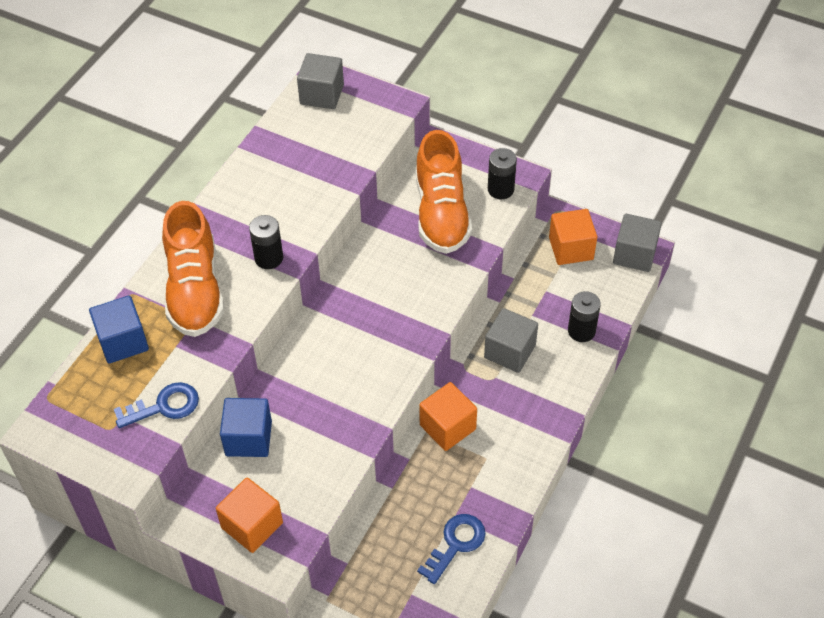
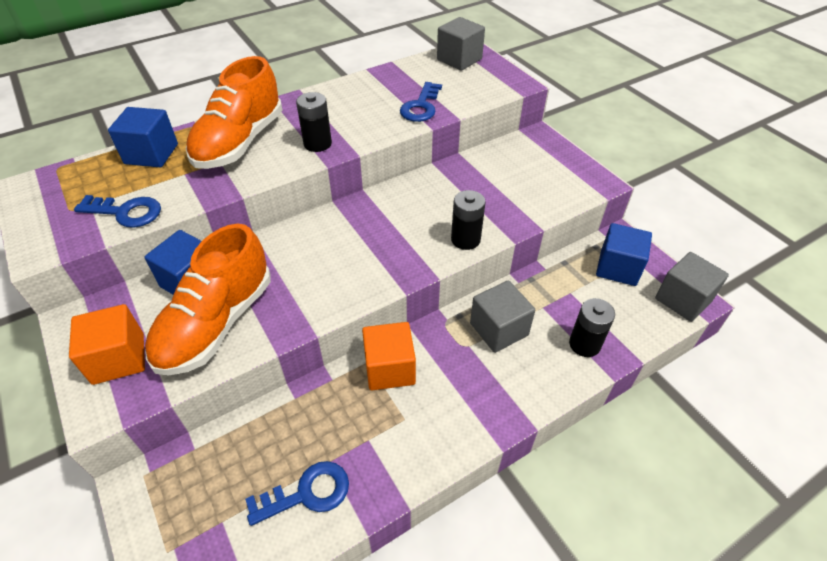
camera: 30 degrees right, 5 degrees down
(329, 172) = (421, 106): none -> blue key
(441, 213) = (505, 182): orange shoe -> orange shoe (216, 323)
(500, 189) = (573, 185): black battery -> black battery (465, 239)
(571, 248) = (618, 268): orange cube -> blue cube

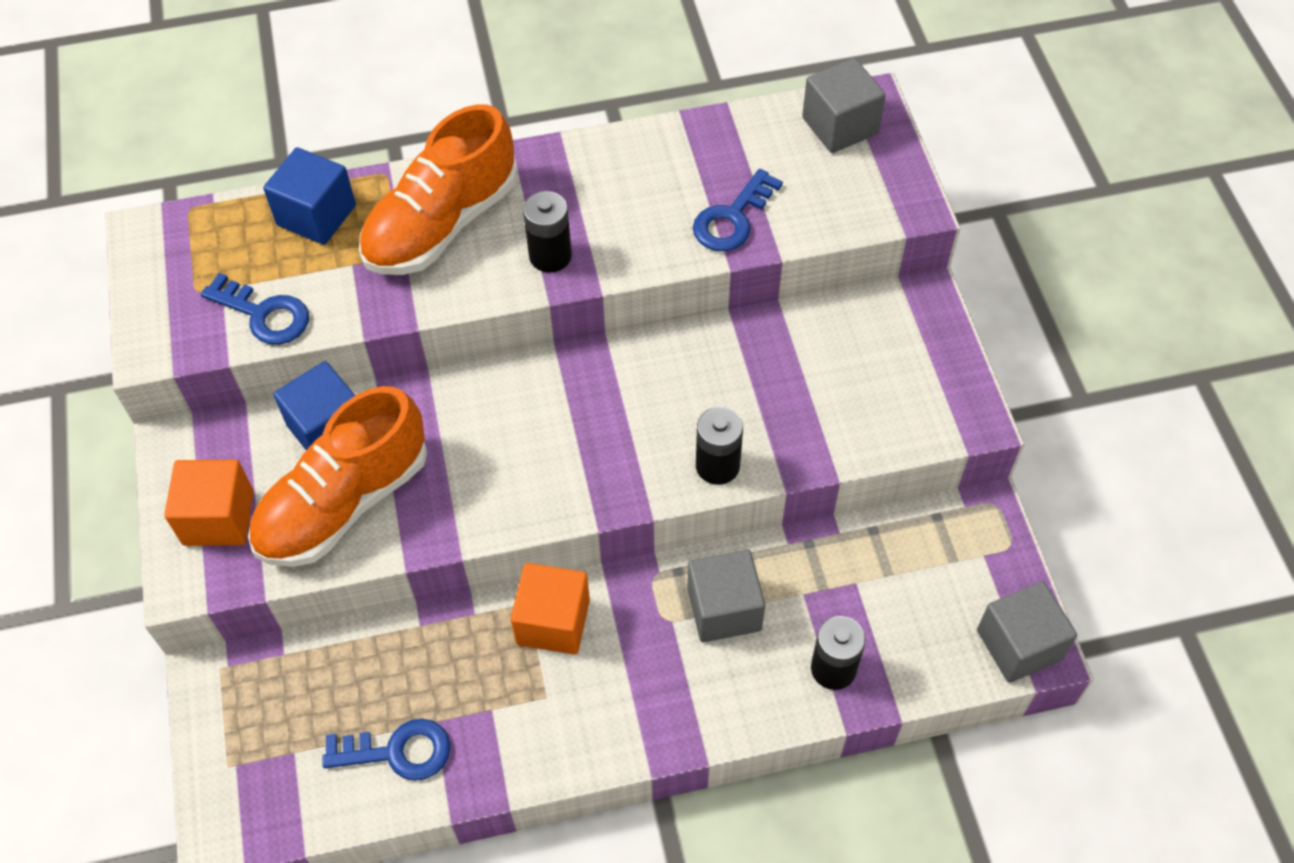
camera: 20 degrees right, 10 degrees up
(618, 268) = (950, 563): blue cube -> none

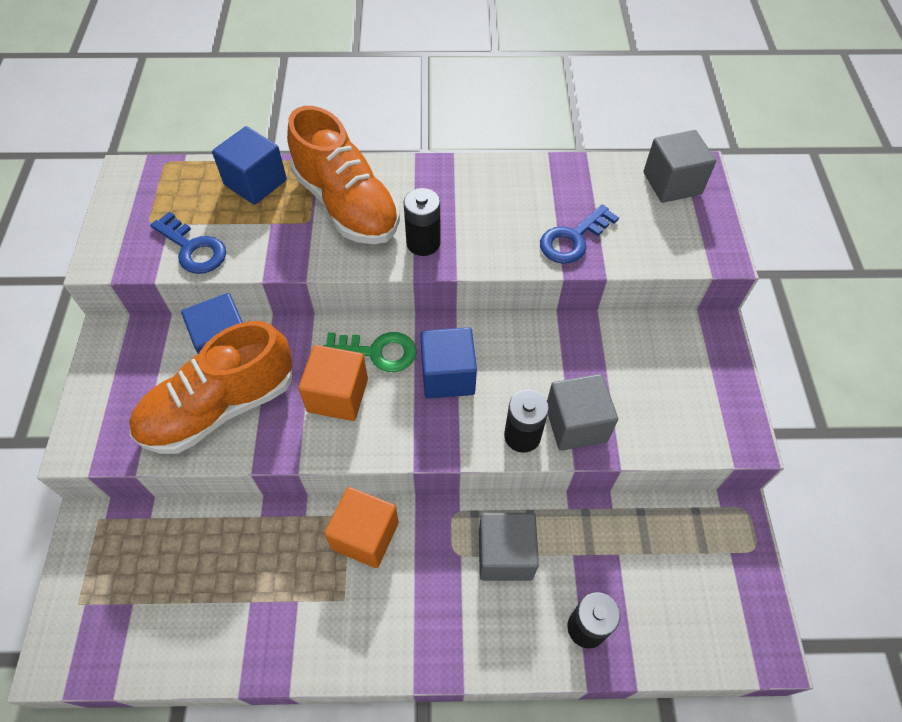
camera: 10 degrees right, 0 degrees up
(218, 518) = (121, 400): orange cube -> orange cube (337, 395)
(397, 751) = (213, 622): blue key -> none
(442, 224) = (346, 205): orange shoe -> orange shoe turned 90 degrees counterclockwise
(520, 400) = (377, 352): none -> green key
(613, 413) = (448, 376): none -> blue cube
(1019, 645) = (750, 641): grey cube -> grey cube (576, 424)

